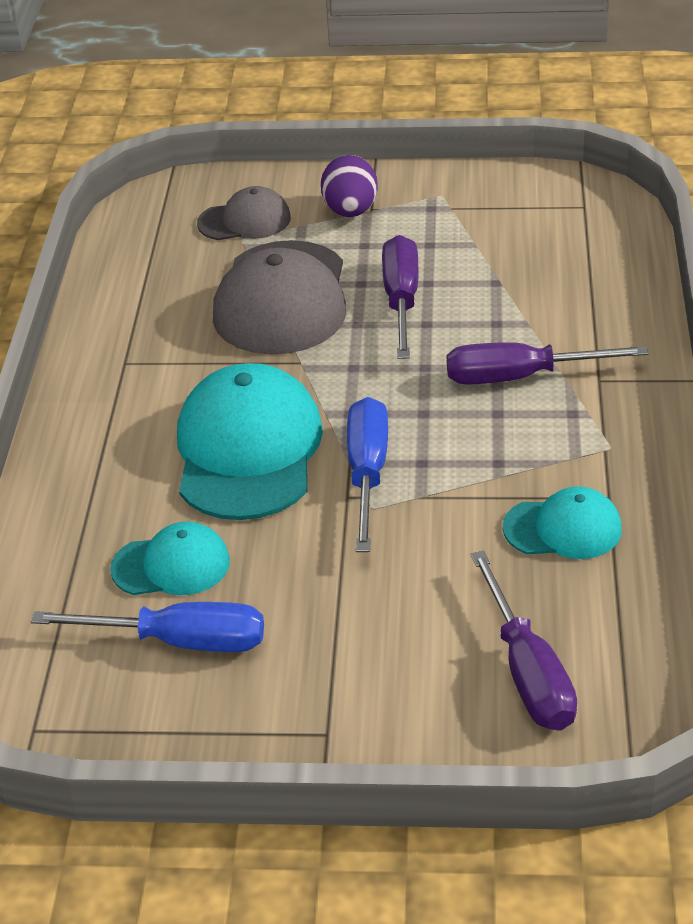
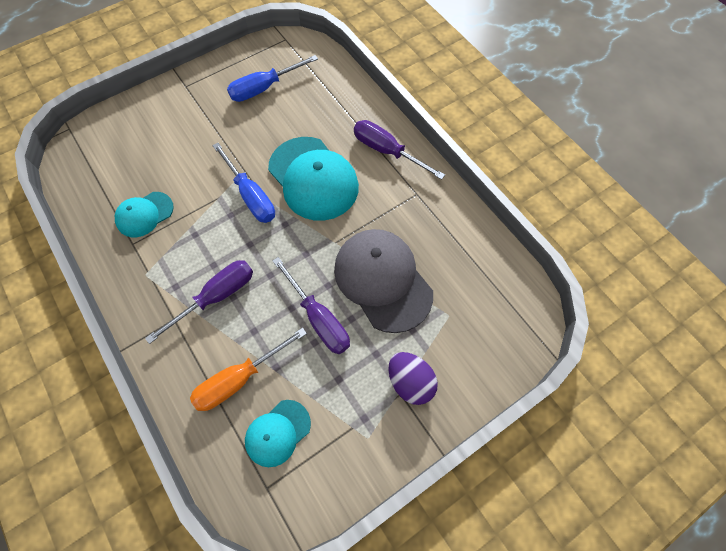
camera: 140 degrees right, 25 degrees up
(171, 565) = (295, 112): turquoise cap -> turquoise cap (277, 433)
(244, 221) = (462, 332): grey cap -> none
(528, 672) = (125, 143): purple screwdriver -> purple screwdriver (387, 151)
(550, 291) = (239, 379): none -> orange screwdriver

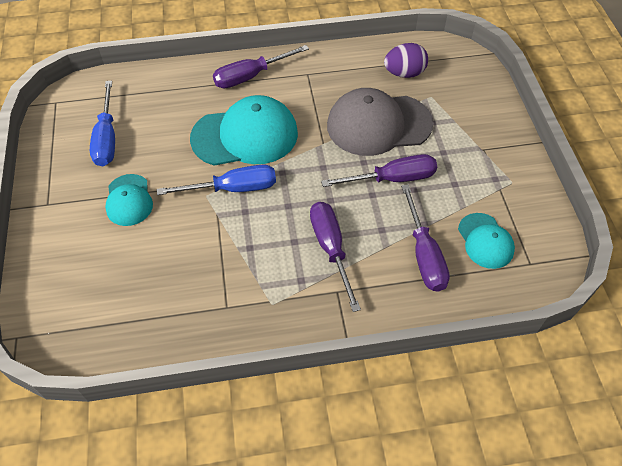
camera: 65 degrees left, 10 degrees down
(144, 214) = (196, 286): turquoise cap -> turquoise cap (129, 200)
(239, 379) = (424, 254): orange screwdriver -> purple screwdriver
(410, 382) = (476, 140): purple egg -> purple egg (404, 73)

